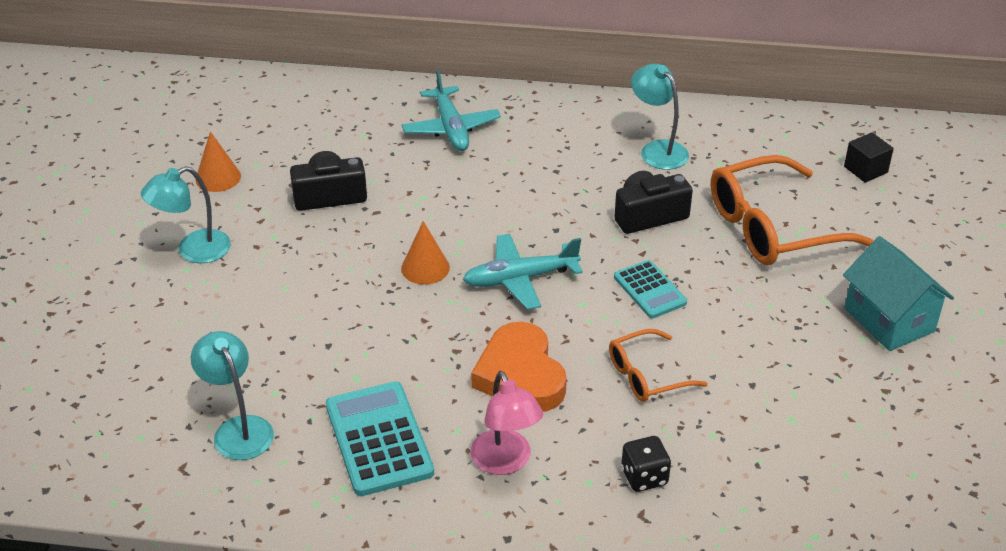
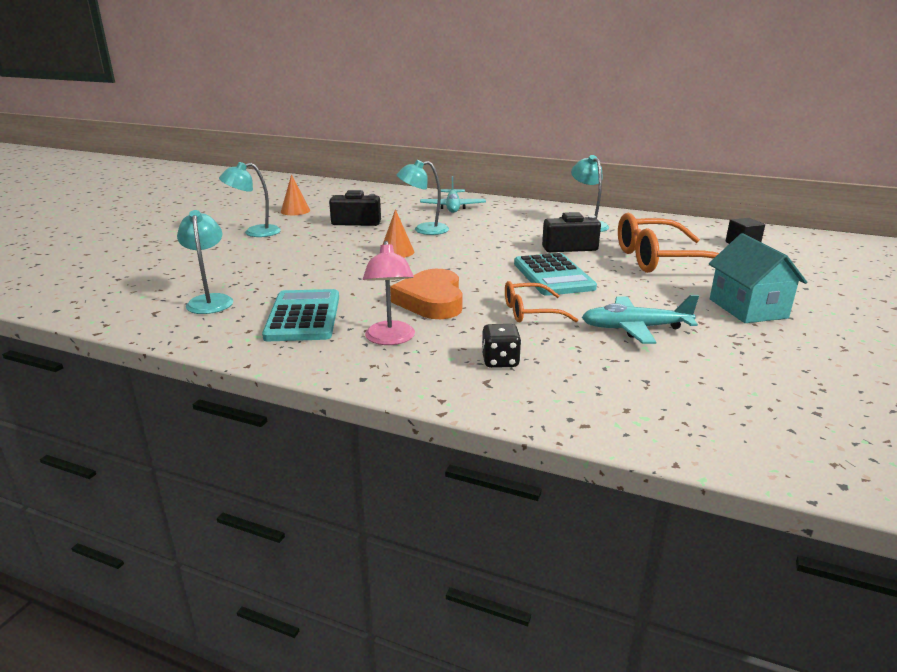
camera: 15 degrees right, 15 degrees down
(436, 202) = (424, 230): none -> turquoise lamp
(520, 279) = (459, 262): turquoise plane -> turquoise plane (635, 328)
(650, 290) = (553, 276): turquoise calculator -> turquoise calculator, size x1.62

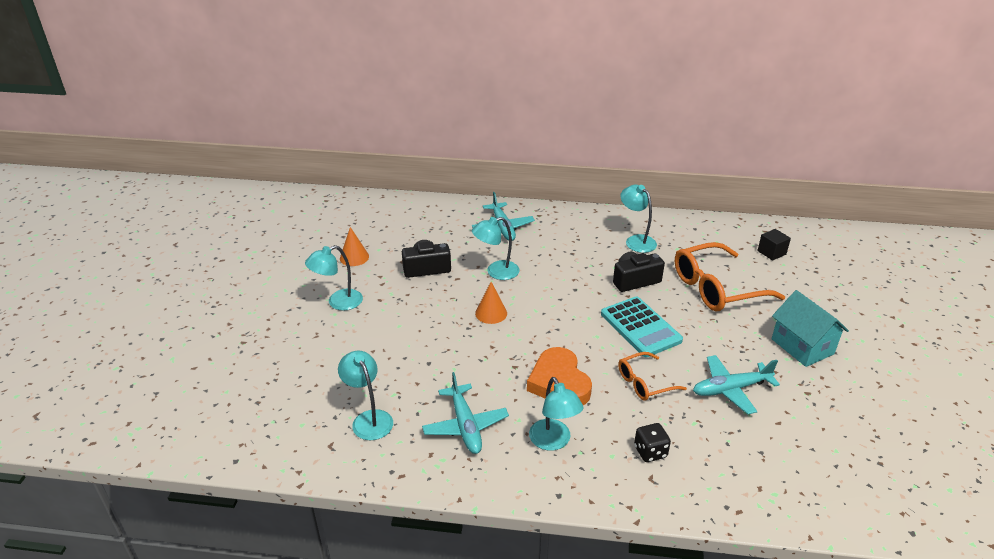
camera: 15 degrees left, 10 degrees up
(303, 317) = (465, 426): turquoise calculator -> turquoise plane
(390, 339) = (553, 441): pink lamp -> turquoise lamp

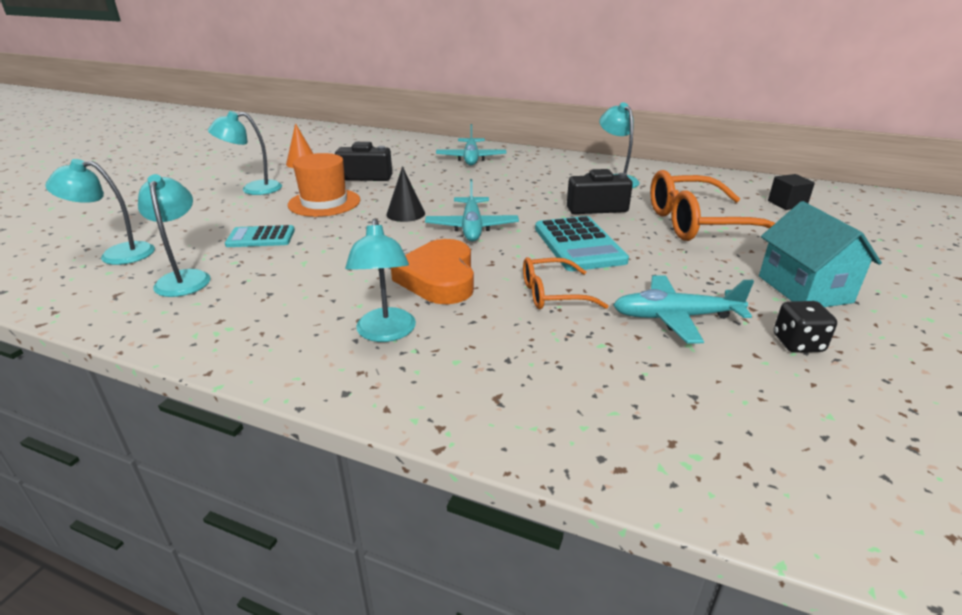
camera: 15 degrees right, 5 degrees down
(393, 363) = (261, 238): none -> turquoise calculator
(414, 310) = (324, 202): none -> orange hat
(465, 426) = (288, 301): turquoise plane -> turquoise plane (471, 227)
(491, 313) = (405, 213): orange cone -> black cone
(496, 272) = (438, 186): turquoise lamp -> turquoise lamp (117, 254)
(650, 452) = (515, 366): black dice -> black dice (797, 343)

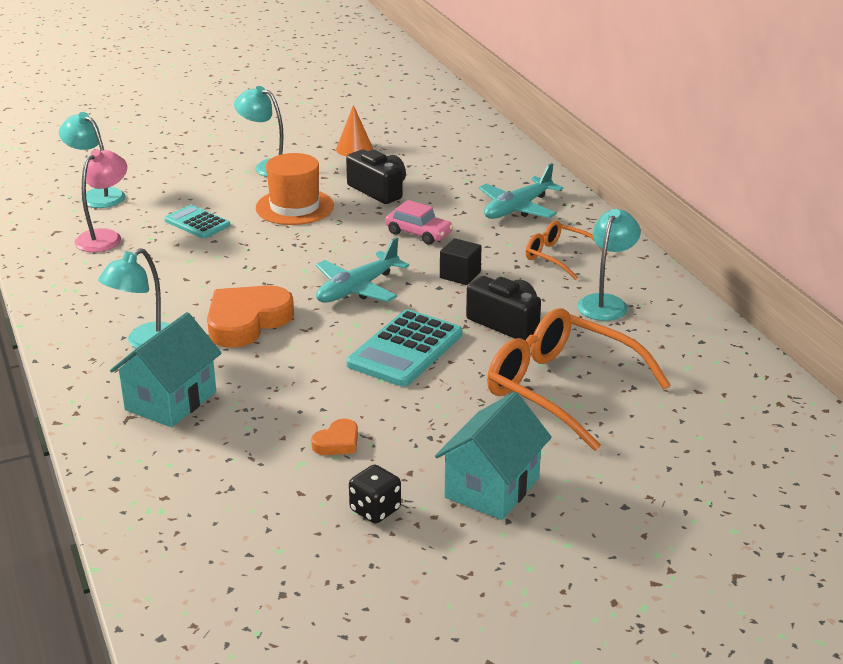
camera: 45 degrees right, 0 degrees up
(184, 278) = (105, 237): turquoise lamp -> pink lamp
(405, 213) = (334, 249): black cone -> none
(442, 187) = (418, 233): none -> pink car
(503, 363) = (170, 400): none -> turquoise house
(552, 294) = (295, 376): orange glasses -> orange glasses (558, 257)
(675, 317) = (337, 442): turquoise plane -> orange heart
(787, 204) = (720, 420): black cube -> black cube (460, 275)

